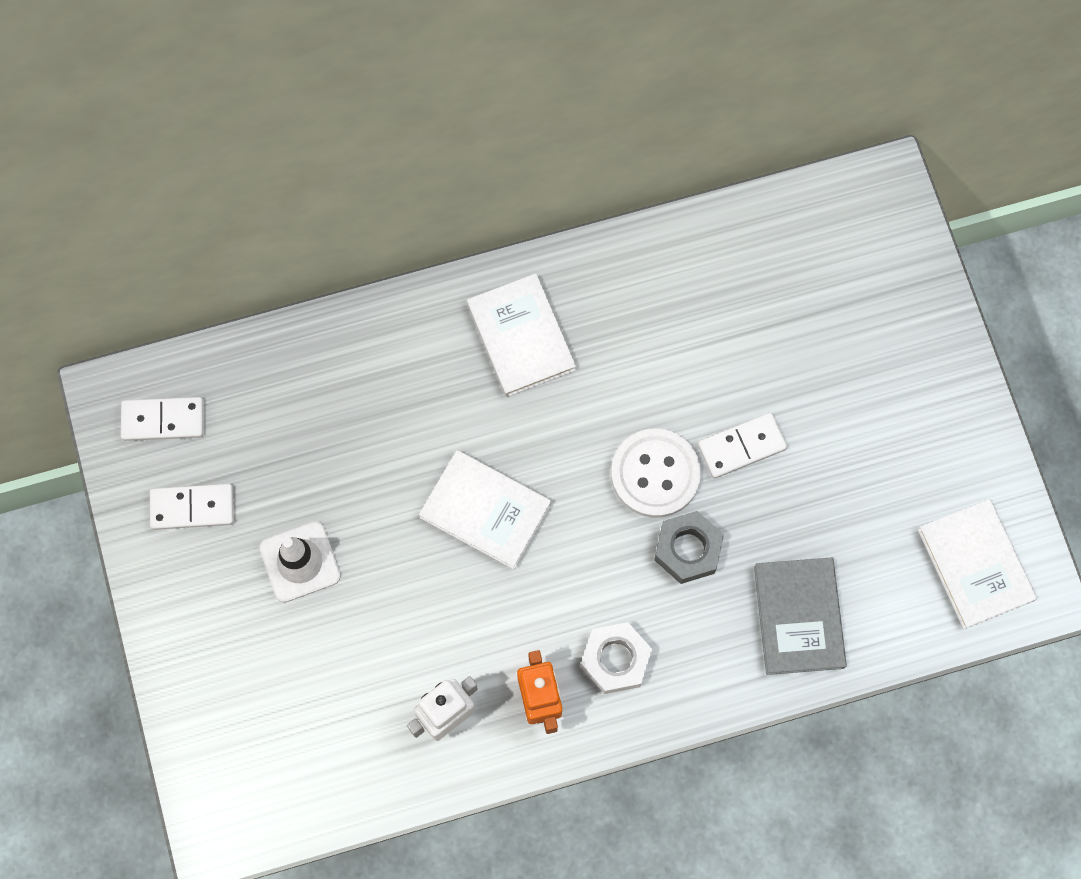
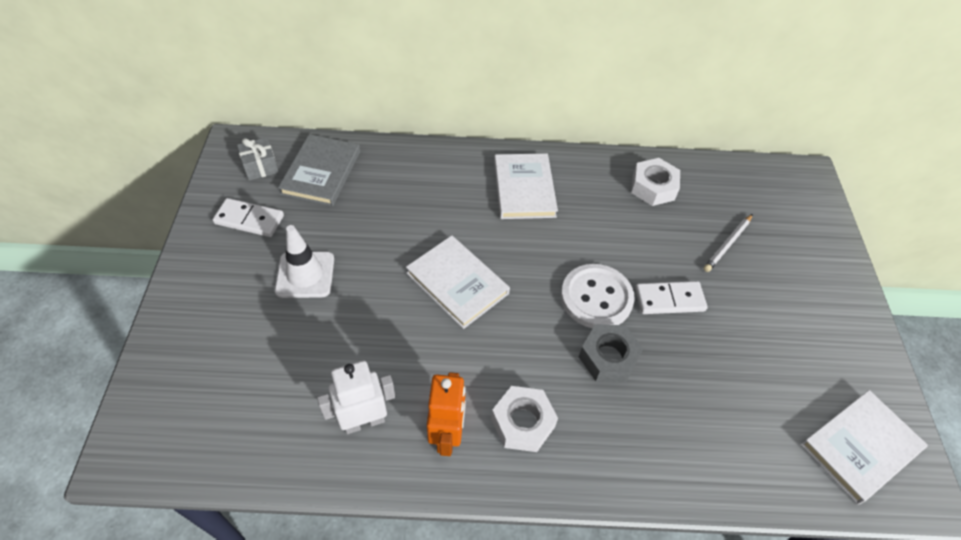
camera: 15 degrees right, 20 degrees down
(163, 420) = (260, 166): white domino -> grey gift
(687, 276) = (653, 187): none -> white nut
(798, 339) = (727, 244): none -> white pencil
(798, 617) = (692, 439): grey book -> grey book (321, 172)
(975, 565) = (860, 447): white book -> white book turned 60 degrees clockwise

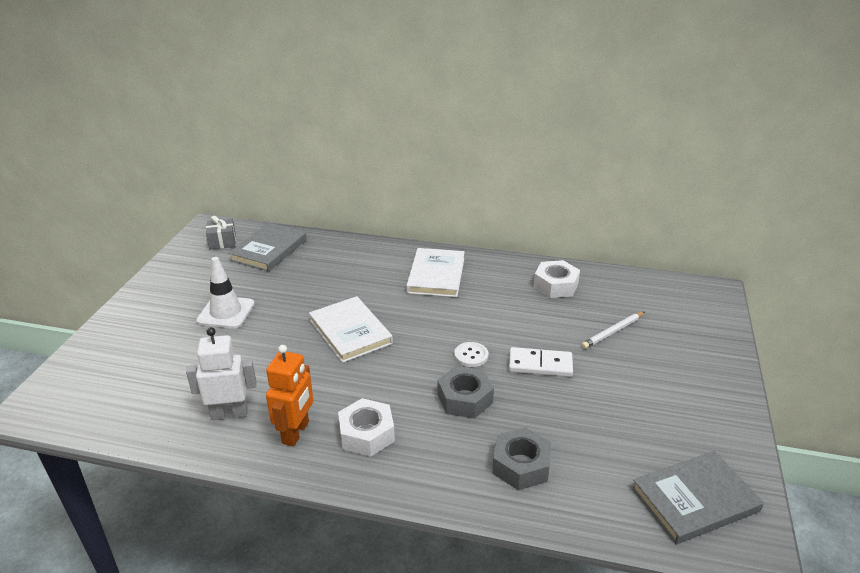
camera: 15 degrees right, 20 degrees down
(249, 219) = (198, 273): white domino -> none
(596, 298) = (471, 355): white button -> white button, size x0.51
(689, 435) = (521, 465): none -> grey nut
(860, 447) = (694, 499): white book -> grey book

